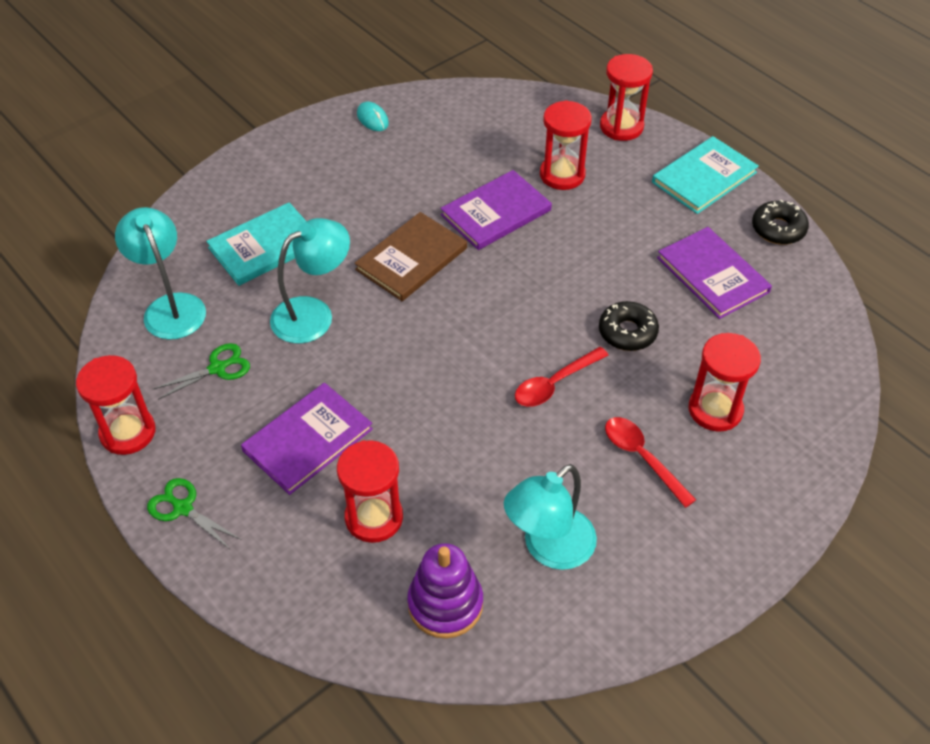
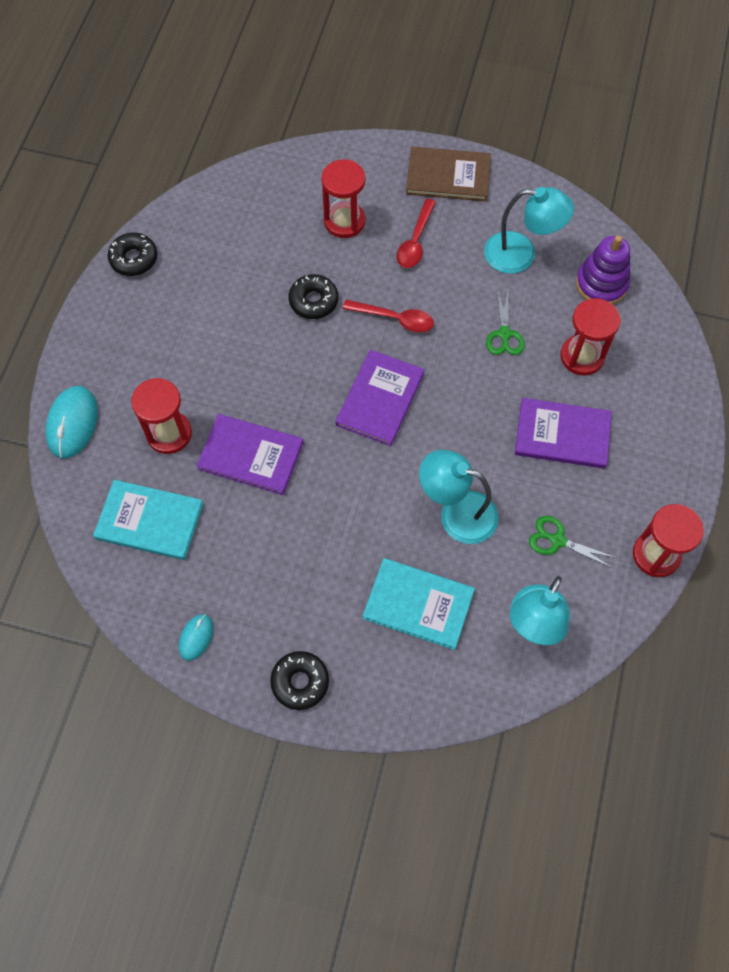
camera: 125 degrees left, 15 degrees up
(183, 508) = (673, 470): green scissors -> green scissors (504, 334)
(282, 154) = (300, 682): none -> black donut
(411, 259) = (348, 483): brown book -> brown book (448, 176)
(621, 127) = (72, 423): red hourglass -> turquoise mouse
(704, 177) = (103, 332): turquoise book -> turquoise book (149, 521)
(712, 275) = (215, 277): purple book -> purple book (380, 399)

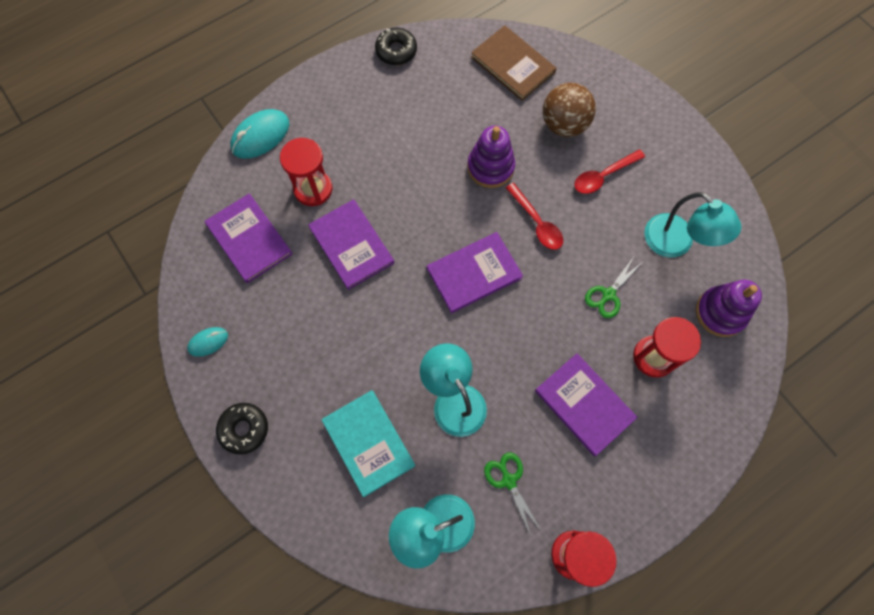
camera: 40 degrees right, 5 degrees up
(149, 521) = (249, 239): turquoise book -> purple book
(313, 301) = (490, 167): black donut -> purple stacking toy
(344, 221) = (564, 125): red hourglass -> brown ball
(448, 176) = (672, 144): brown book -> brown book (513, 65)

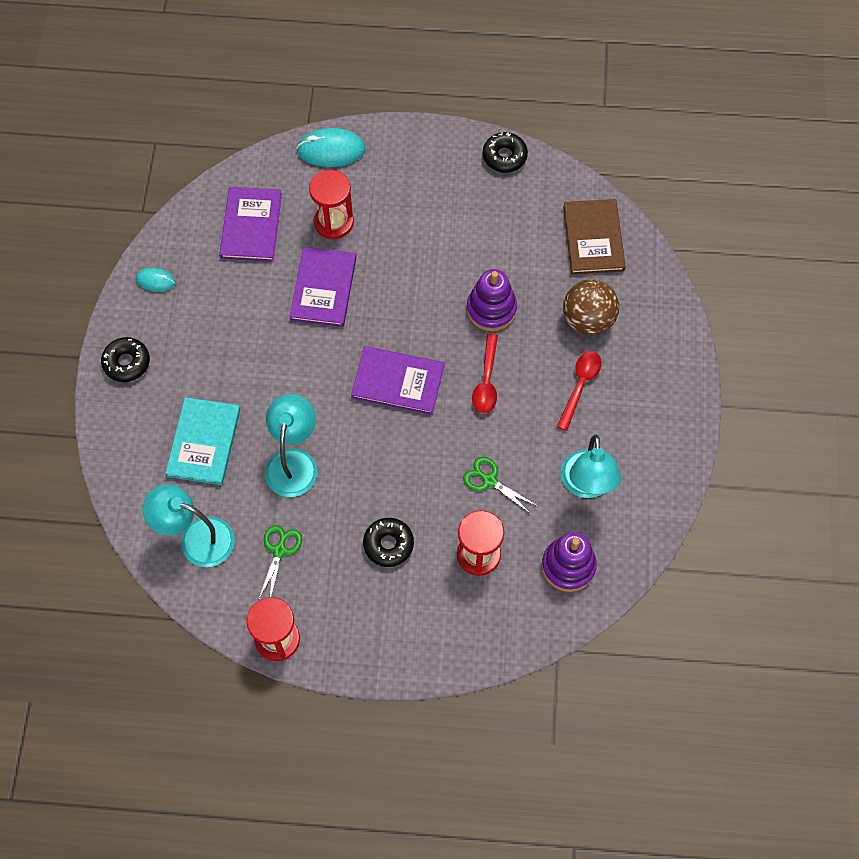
camera: 40 degrees right, 5 degrees down
(584, 404) = (388, 544): purple book -> black donut
(603, 176) = (580, 386): red spoon -> red spoon turned 105 degrees clockwise
(608, 295) = (489, 480): green scissors -> green scissors turned 45 degrees clockwise

